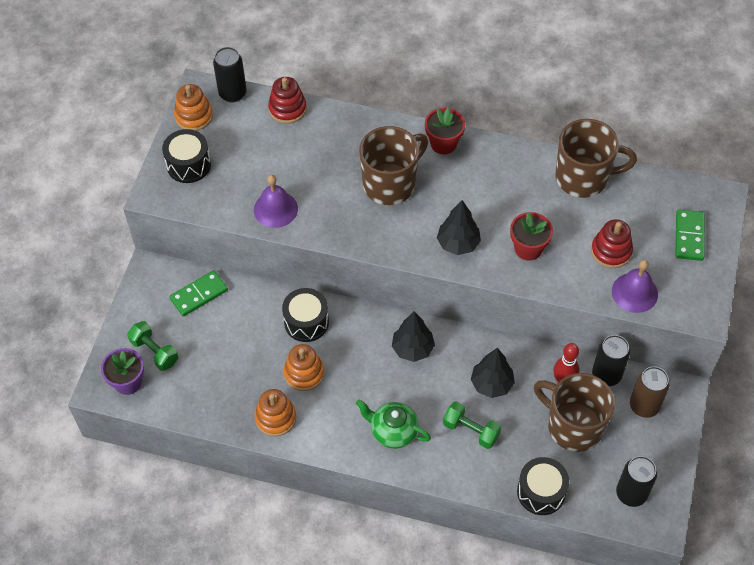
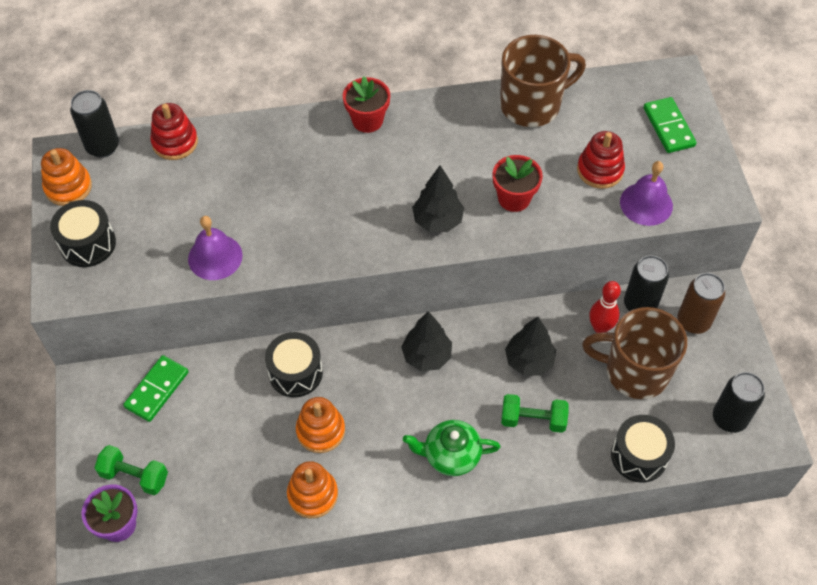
camera: 25 degrees left, 0 degrees up
(390, 184) = (331, 183): brown mug -> none

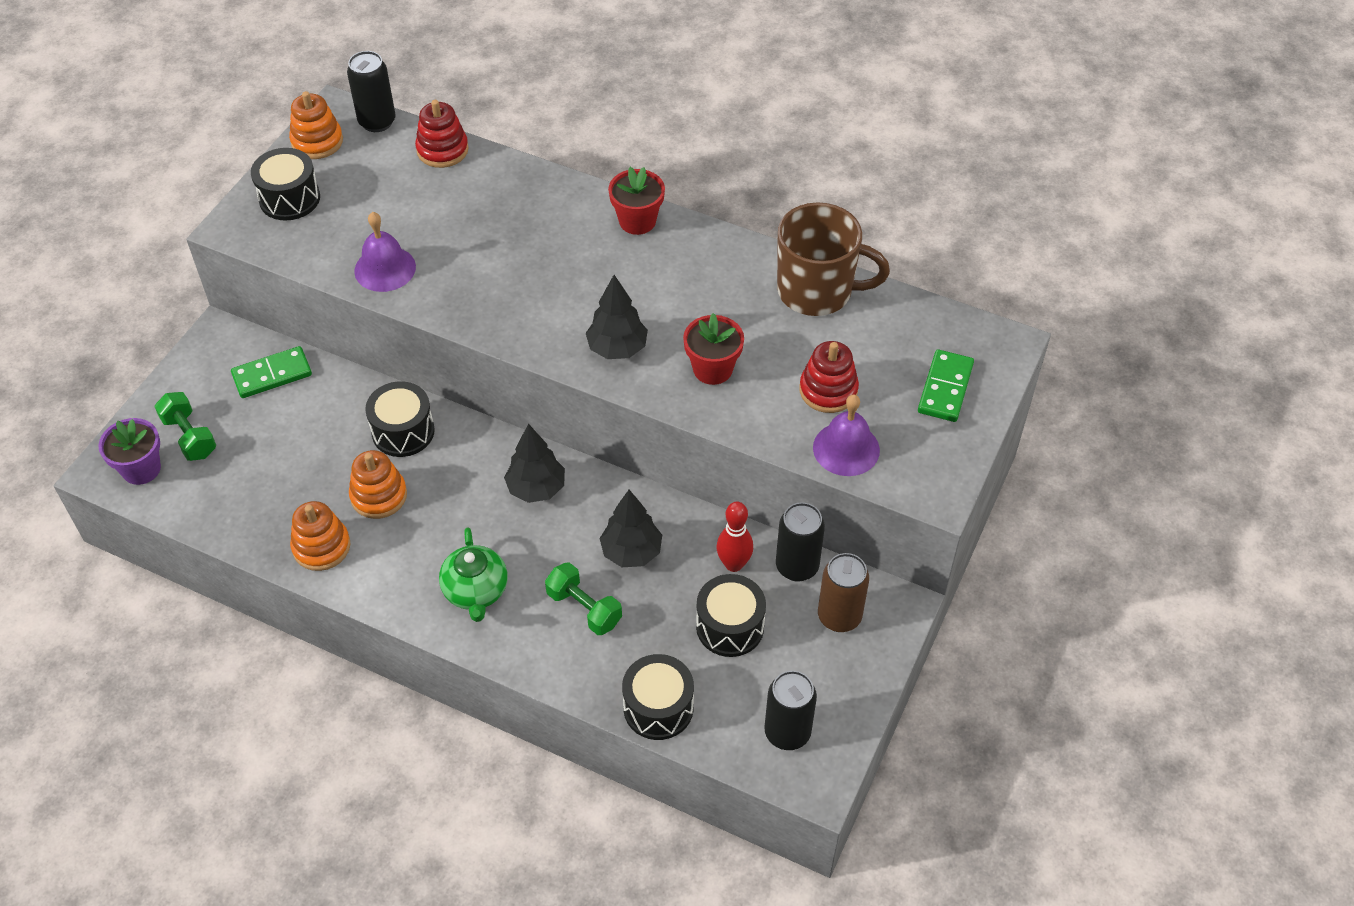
camera: 35 degrees right, 5 degrees down
(451, 455) = (476, 591): green teapot -> green teapot turned 135 degrees counterclockwise
(634, 371) = (730, 627): brown mug -> black drum

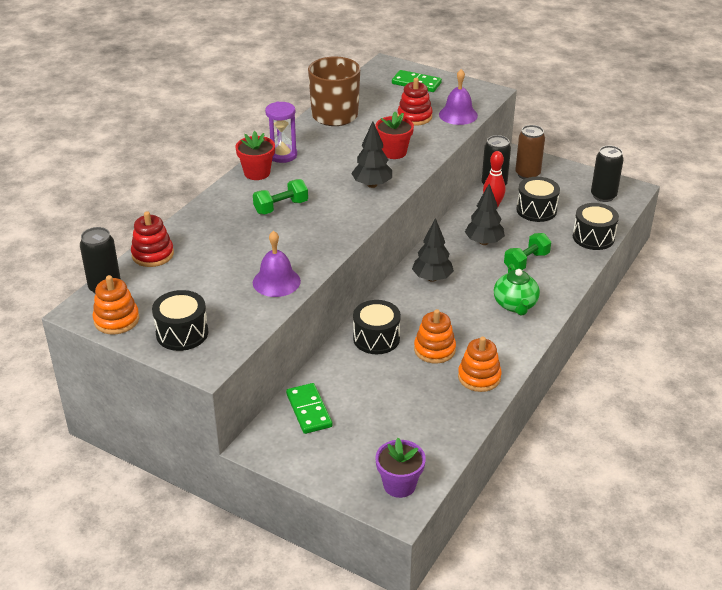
camera: 85 degrees left, 15 degrees down
(189, 436) = (368, 457): green dumbbell -> green dumbbell (281, 207)
(476, 591) = (515, 305): green teapot -> green teapot turned 90 degrees clockwise
(688, 242) = (282, 155): none -> purple hourglass

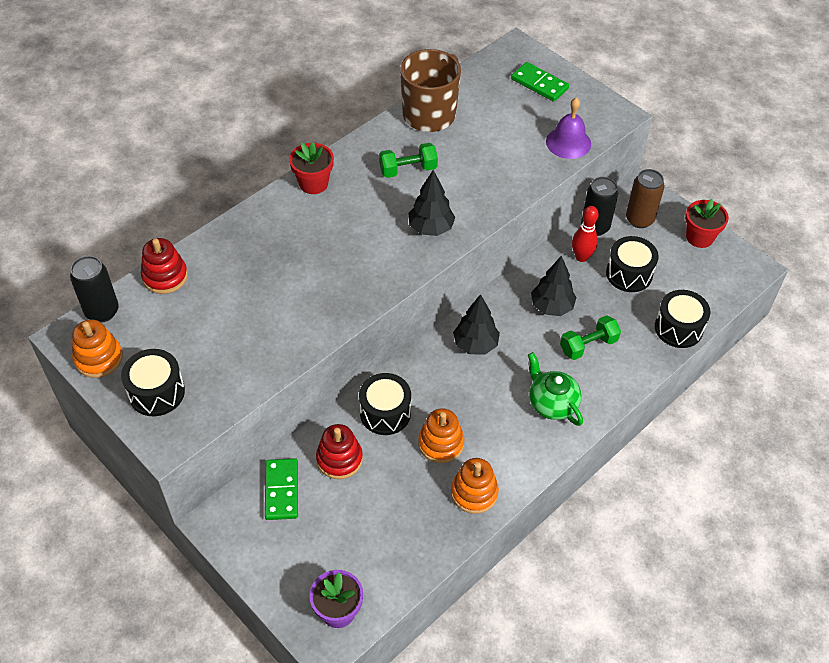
camera: 15 degrees right, 15 degrees up
(276, 281) = (277, 344): purple bell -> none
(281, 207) = (321, 239): green dumbbell -> green dumbbell (408, 170)
(282, 155) = (350, 163): purple hourglass -> none
(394, 152) = (473, 184): red flower pot -> red flower pot (699, 237)
(414, 117) = (517, 135): red stacking toy -> red stacking toy (339, 459)
(515, 305) = (552, 404): green teapot -> green teapot turned 135 degrees clockwise
(603, 196) = (715, 270): black can -> none

